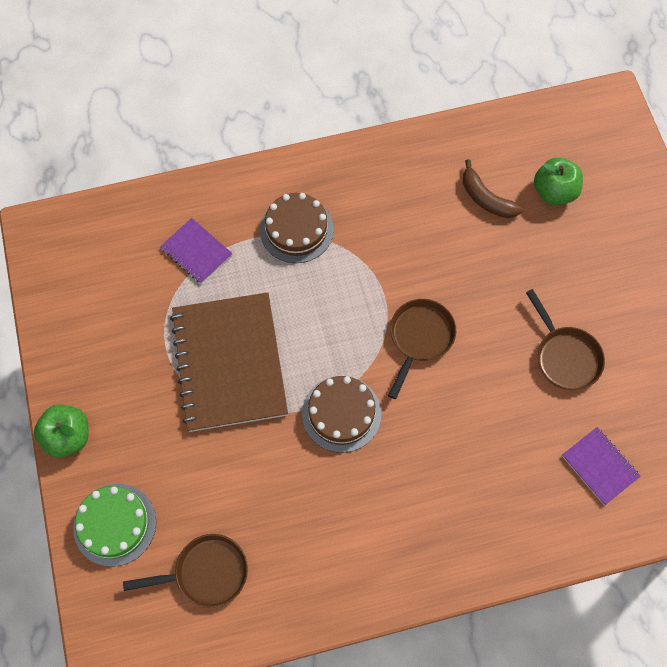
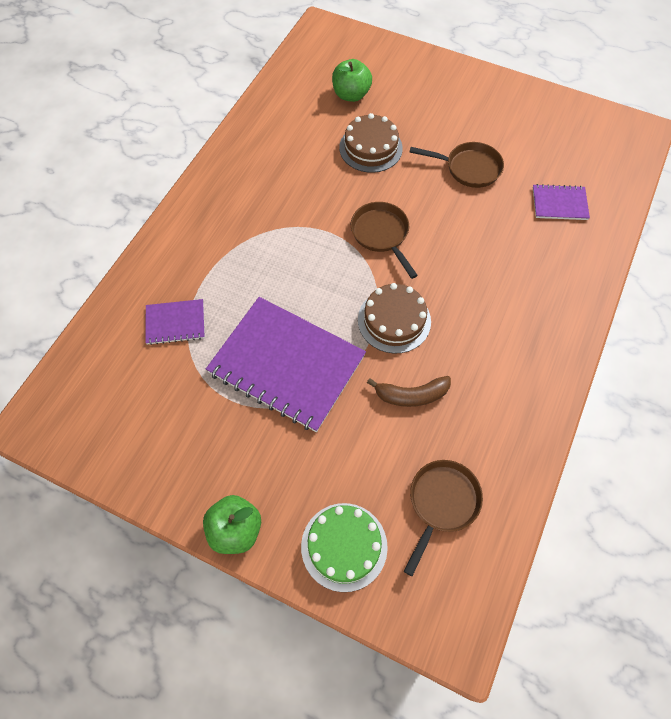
camera: 50 degrees left, 5 degrees down
(229, 363) = (286, 365): brown notebook -> purple notebook
(296, 229) = (227, 248): brown cake -> brown cake (370, 148)
(486, 198) = (319, 130): brown banana -> brown banana (411, 395)

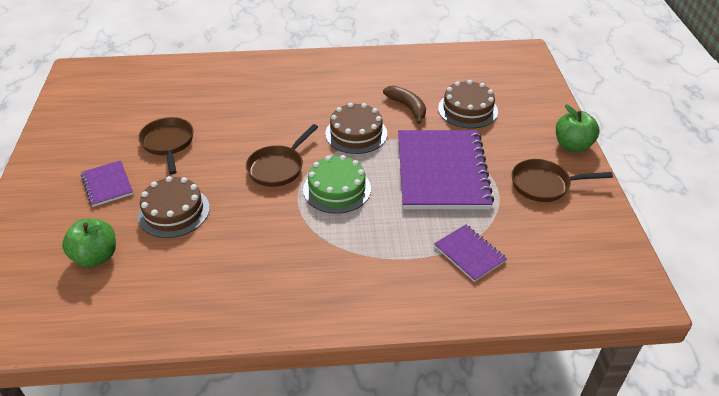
camera: 120 degrees left, 20 degrees down
(344, 546) = (529, 101): green cake -> green cake (337, 189)
(369, 458) = (467, 110): none -> brown cake
(441, 503) = (464, 76): brown pan -> brown pan (544, 185)
(559, 203) = (182, 90): purple notebook -> purple notebook (107, 184)

